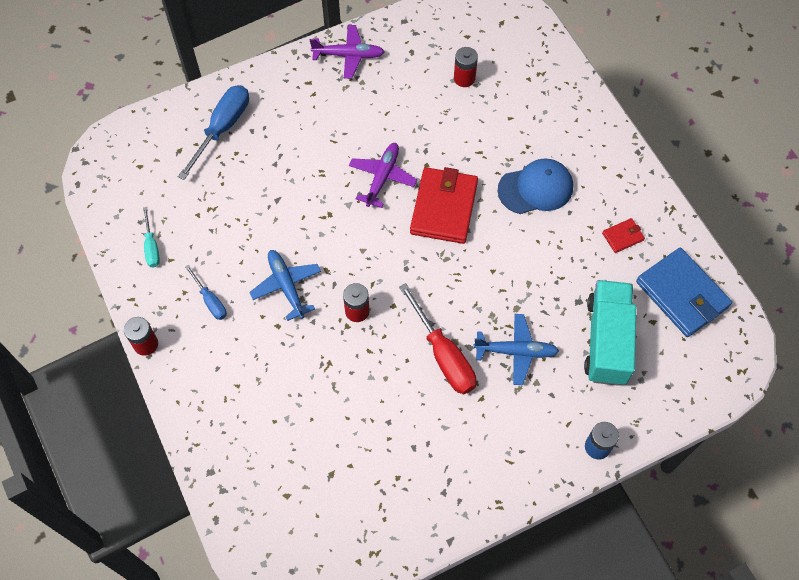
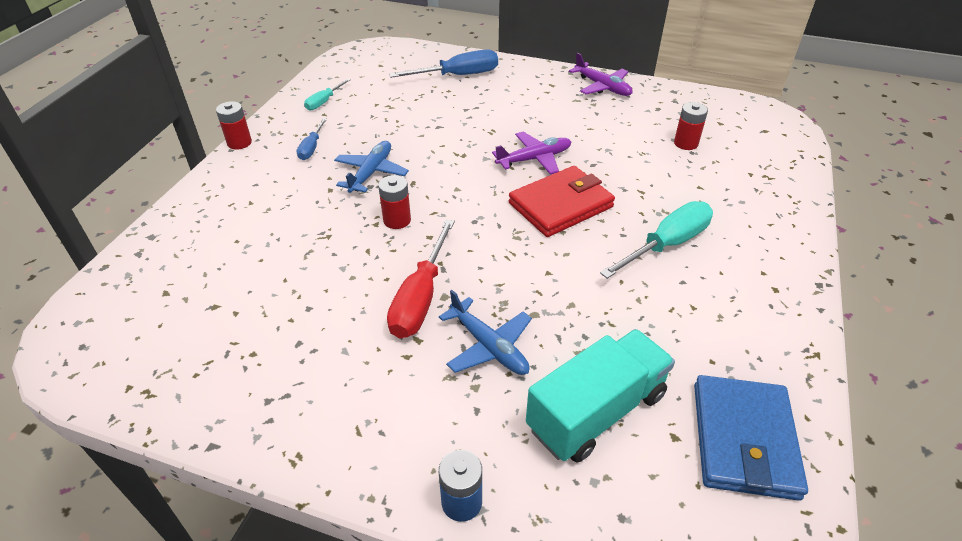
camera: 45 degrees right, 20 degrees down
(536, 188) = (667, 244): blue cap -> turquoise screwdriver
(623, 236) = (722, 338): red wallet -> none

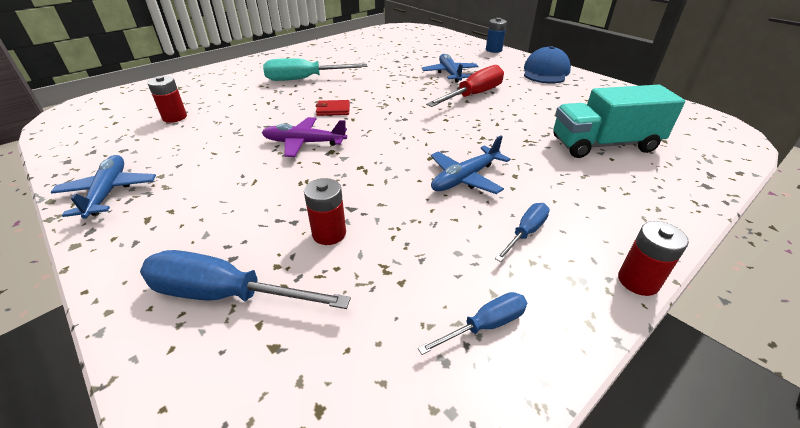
camera: 150 degrees left, 5 degrees down
(324, 102) = (485, 325): turquoise screwdriver -> blue screwdriver
(326, 429) = (545, 72): none -> blue cap
(397, 220) = (464, 134): red battery -> red battery (329, 233)
(560, 205) = (333, 110): red wallet -> red wallet, size x0.46
(596, 411) = (421, 52): turquoise truck -> turquoise truck (604, 144)
(602, 87) = (108, 192): purple plane -> blue plane
(743, 439) = (375, 39): blue wallet -> none

